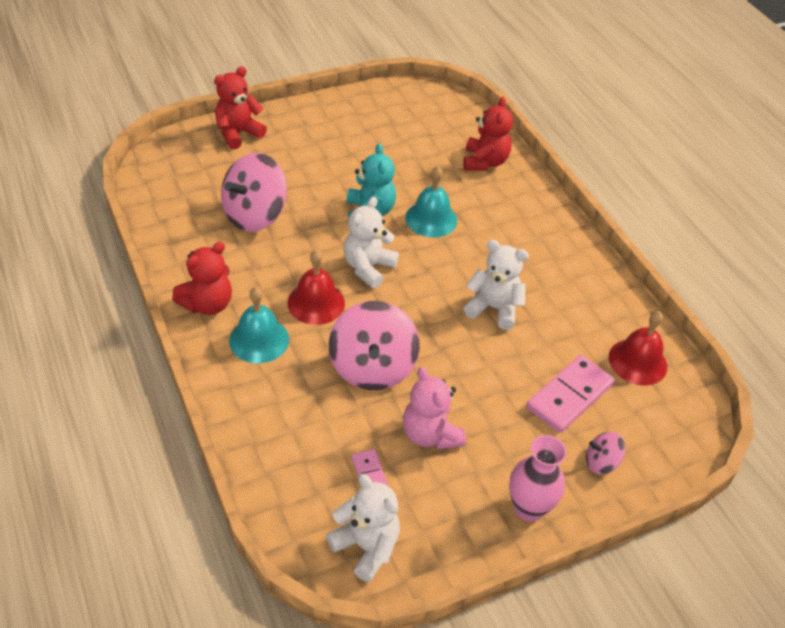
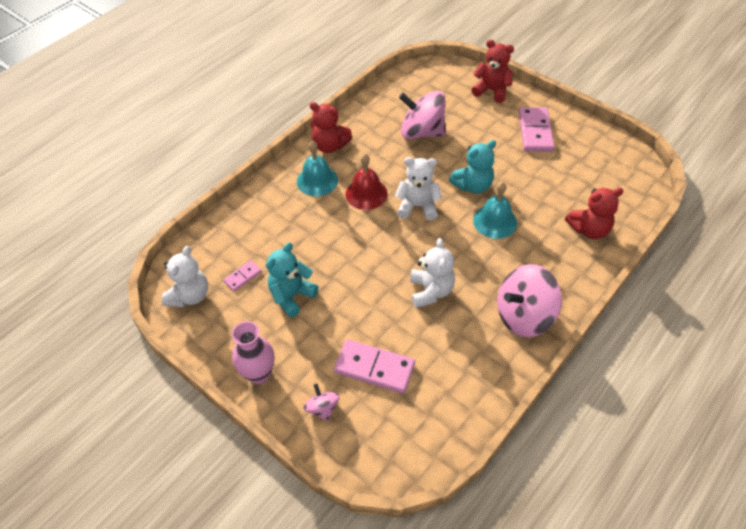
camera: 70 degrees right, 5 degrees up
(328, 133) = (535, 132): none -> pink domino
(372, 367) = (329, 244): pink spinning top -> pink spinning top (524, 315)
(430, 434) = (292, 296): pink teddy bear -> turquoise teddy bear
(637, 361) = (440, 405): red bell -> none

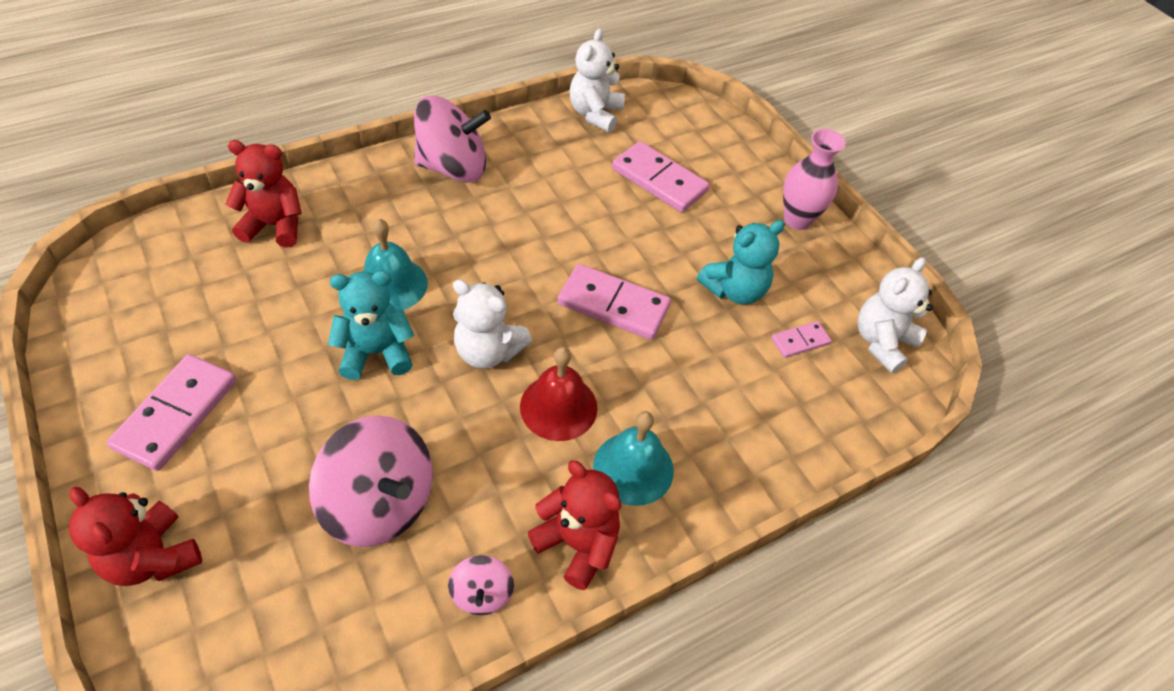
camera: 165 degrees left, 0 degrees up
(322, 408) = (732, 166): pink spinning top -> pink spinning top (482, 594)
(363, 257) = (613, 305): none -> pink domino
(431, 291) = (546, 230): white teddy bear -> white teddy bear (595, 114)

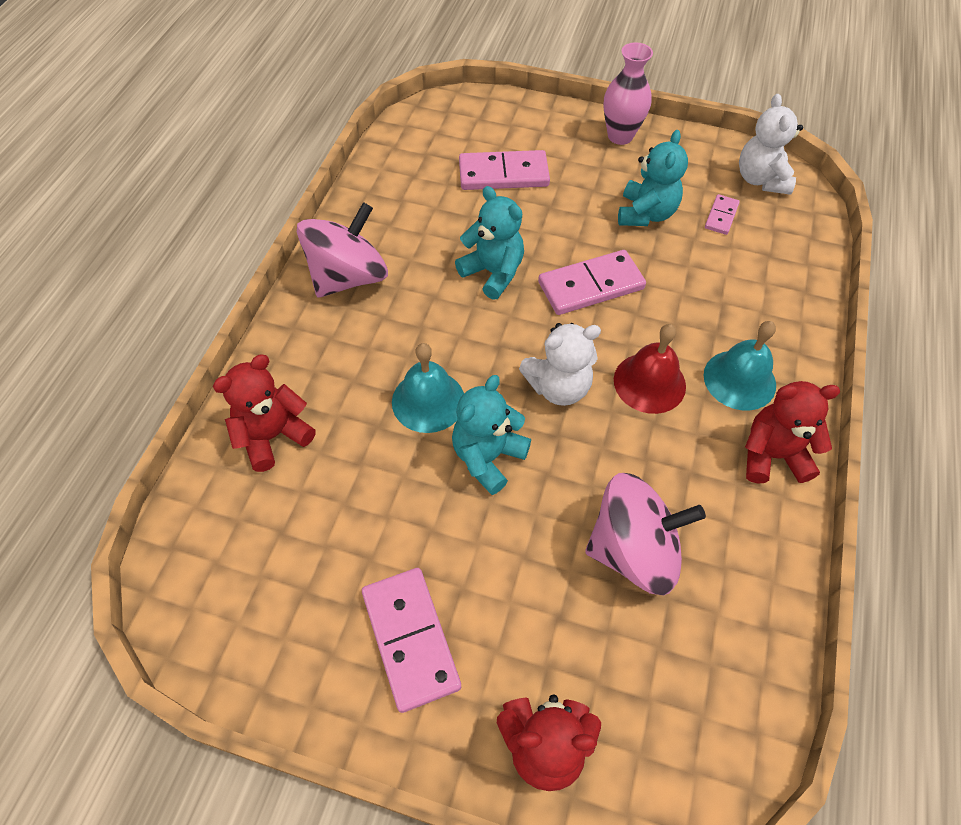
camera: 40 degrees left, 5 degrees up
(482, 594) = (765, 540): pink spinning top -> none
(553, 239) = (493, 273): none -> turquoise teddy bear
(595, 114) = (395, 157): white teddy bear -> none

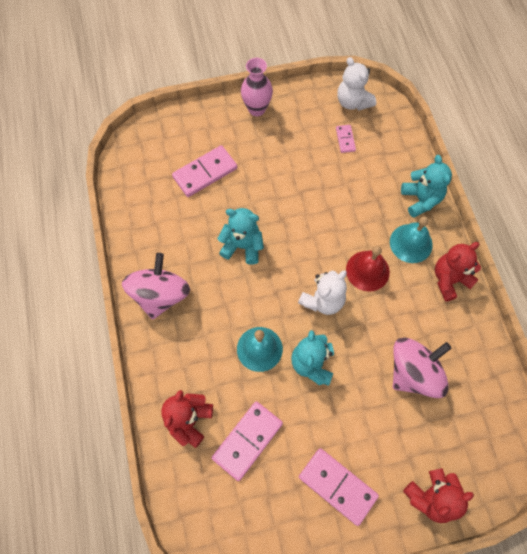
camera: 30 degrees left, 10 degrees up
(590, 285) = (301, 225): pink domino -> pink domino (247, 440)
(646, 214) = (303, 159): turquoise teddy bear -> turquoise teddy bear (421, 199)

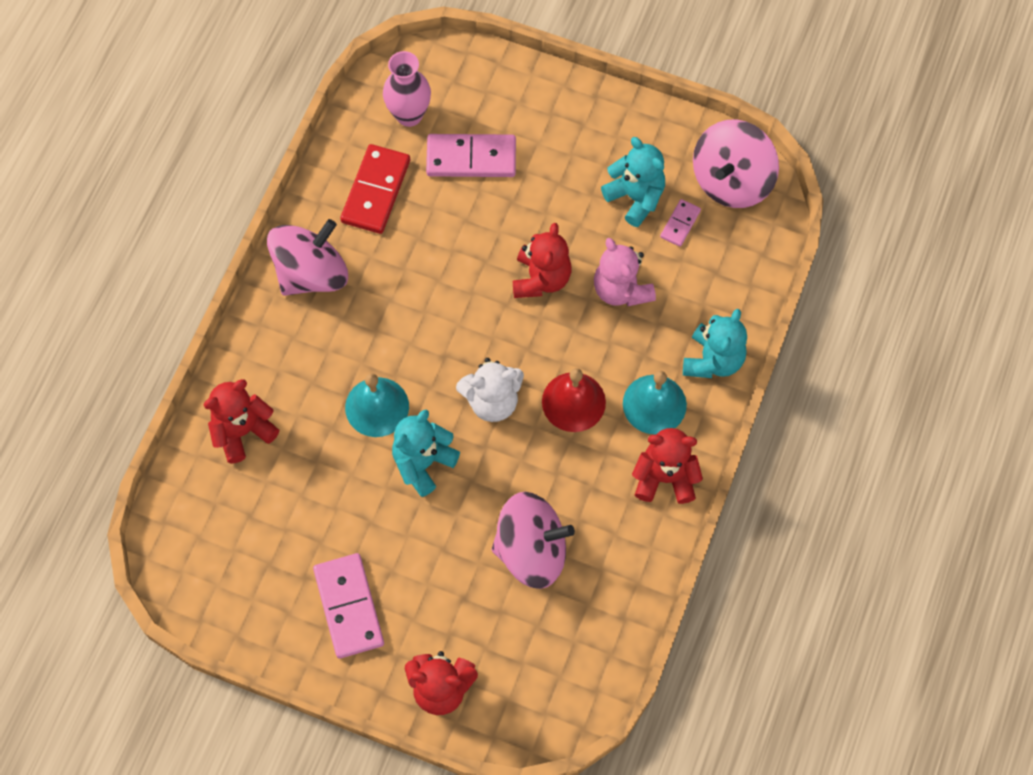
camera: 35 degrees right, 0 degrees up
(163, 224) = (375, 191): none -> red domino
(242, 246) = (447, 277): turquoise teddy bear -> turquoise teddy bear (635, 197)
(247, 440) = (289, 494): pink domino -> none
(257, 109) = (598, 114): pink vase -> pink vase (409, 115)
(295, 214) = (541, 279): none -> red teddy bear
(343, 193) = (621, 289): none -> pink teddy bear
(353, 102) = (731, 180): white teddy bear -> pink spinning top

